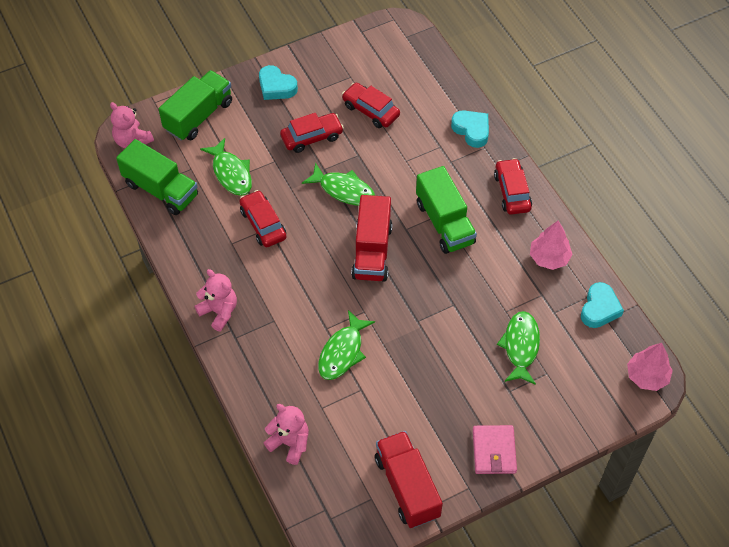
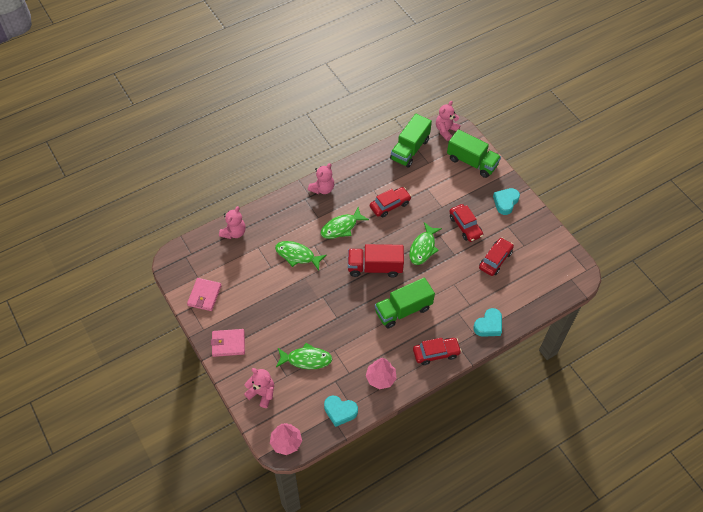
camera: 85 degrees right, 0 degrees up
(231, 173) = (428, 184): green fish -> green fish (341, 227)
(407, 487) = (204, 295): red truck -> pink wallet
(575, 406) = (262, 393): none -> pink teddy bear

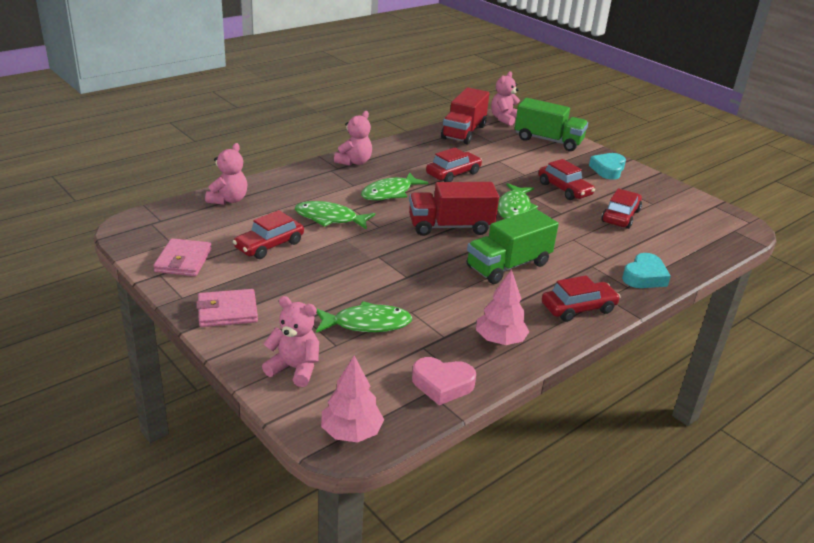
camera: 10 degrees left, 25 degrees down
(256, 282) = (269, 245): none -> red car
(340, 411) = (442, 384): turquoise heart -> pink heart
(409, 149) = (463, 132): green truck -> red truck

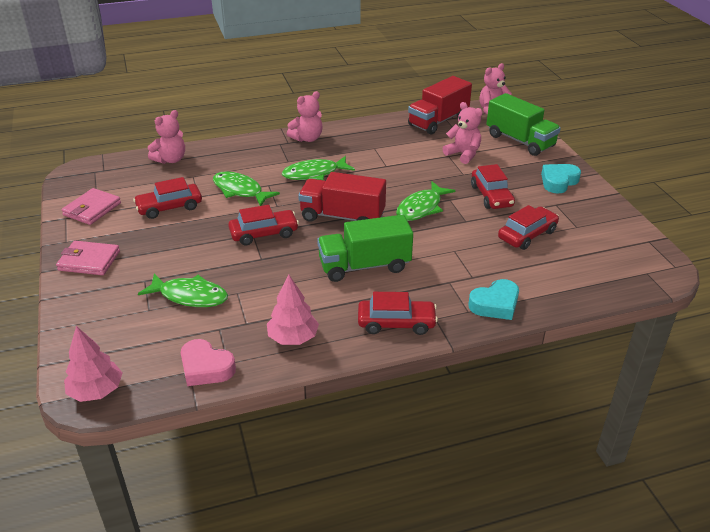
camera: 25 degrees right, 5 degrees up
(294, 368) = (99, 323): pink teddy bear -> pink teddy bear (463, 154)
(453, 174) = (391, 163): red car -> red car (264, 233)

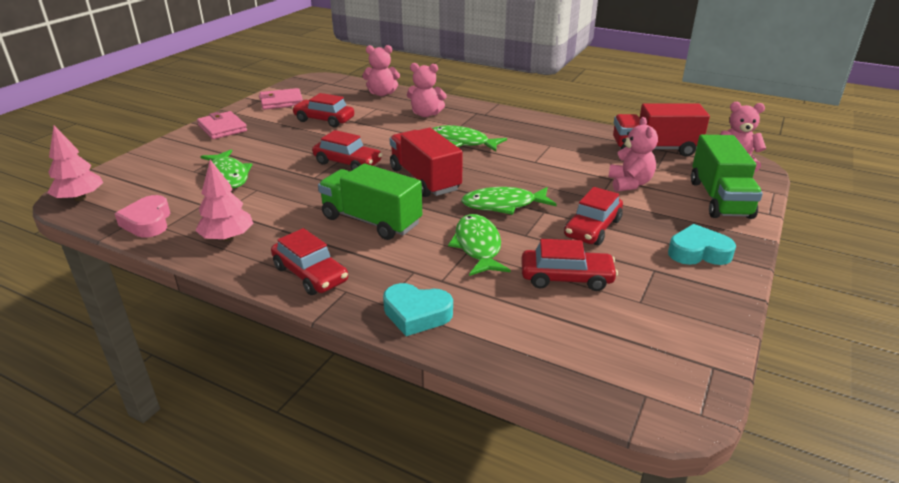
camera: 45 degrees right, 5 degrees down
(240, 190) = (387, 130): green fish -> green fish (478, 246)
(307, 138) = (505, 117): pink teddy bear -> pink teddy bear (426, 114)

